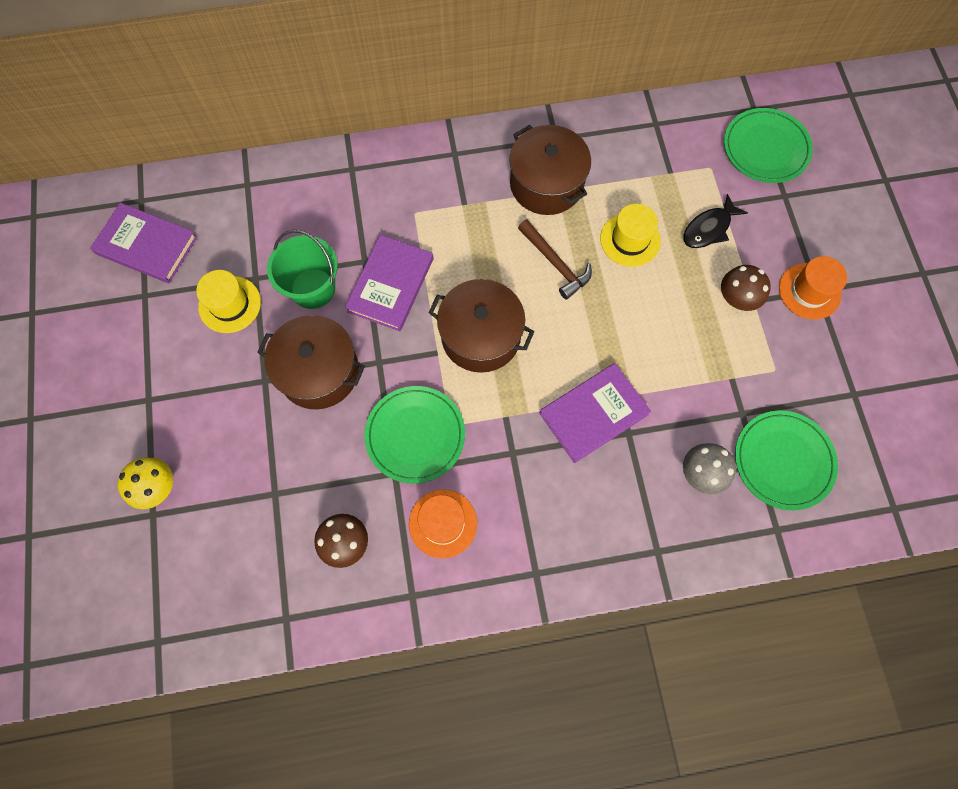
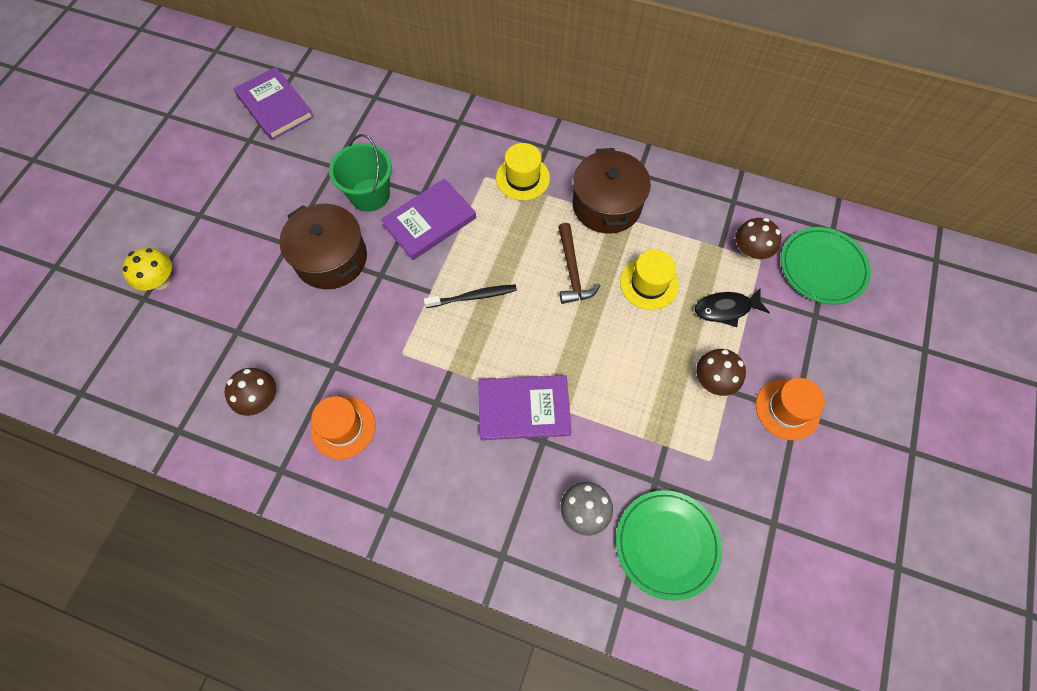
camera: 30 degrees right, 5 degrees down
(229, 304) = (302, 176): yellow hat -> yellow hat (522, 178)
(415, 435) = (369, 346): green plate -> none
(481, 336) = (473, 297): brown pot -> black toothbrush
(697, 164) = (750, 251): none -> brown mushroom

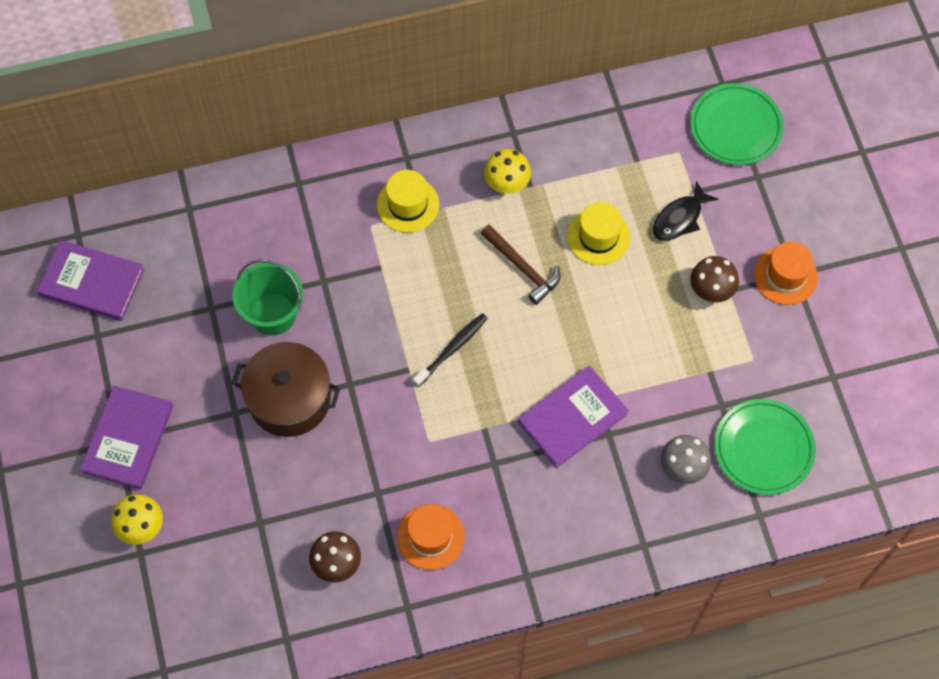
camera: 35 degrees left, 0 degrees up
(429, 221) = (353, 304): purple book -> purple book (128, 439)
(606, 205) = (506, 183): brown pot -> yellow mushroom
(750, 251) = (665, 150): brown mushroom -> none

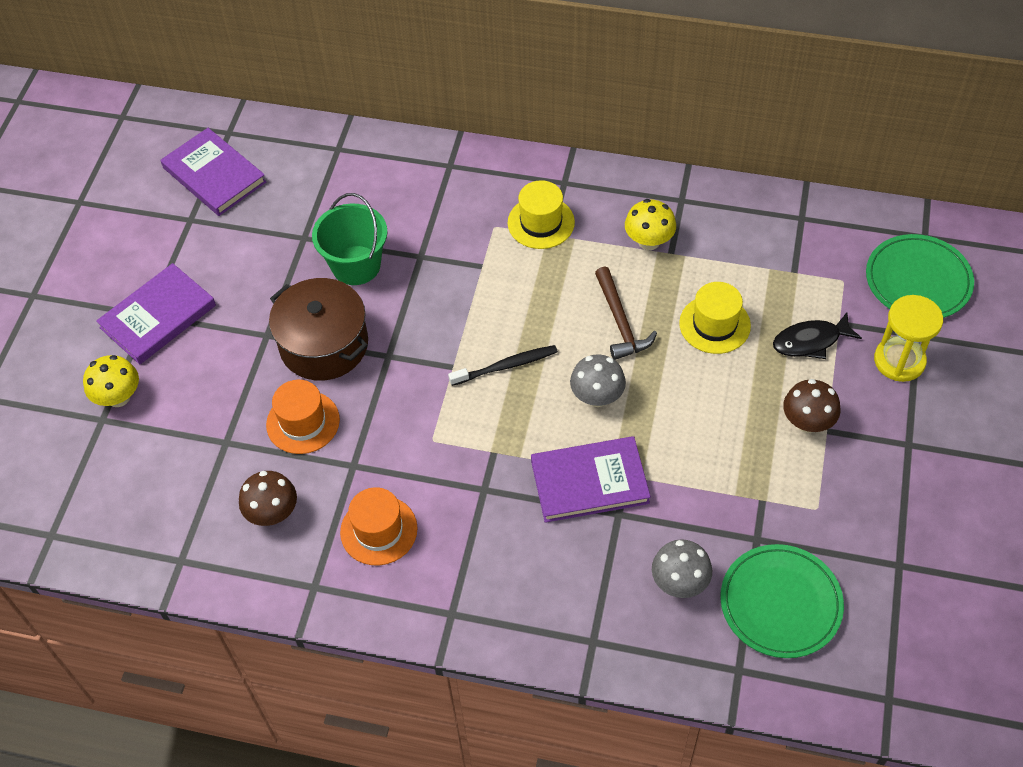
camera: 30 degrees right, 10 degrees down
(539, 343) = (597, 397): none -> grey mushroom
(754, 205) = (899, 361): none -> yellow hourglass
(785, 276) = (898, 442): orange hat -> orange hat (303, 422)

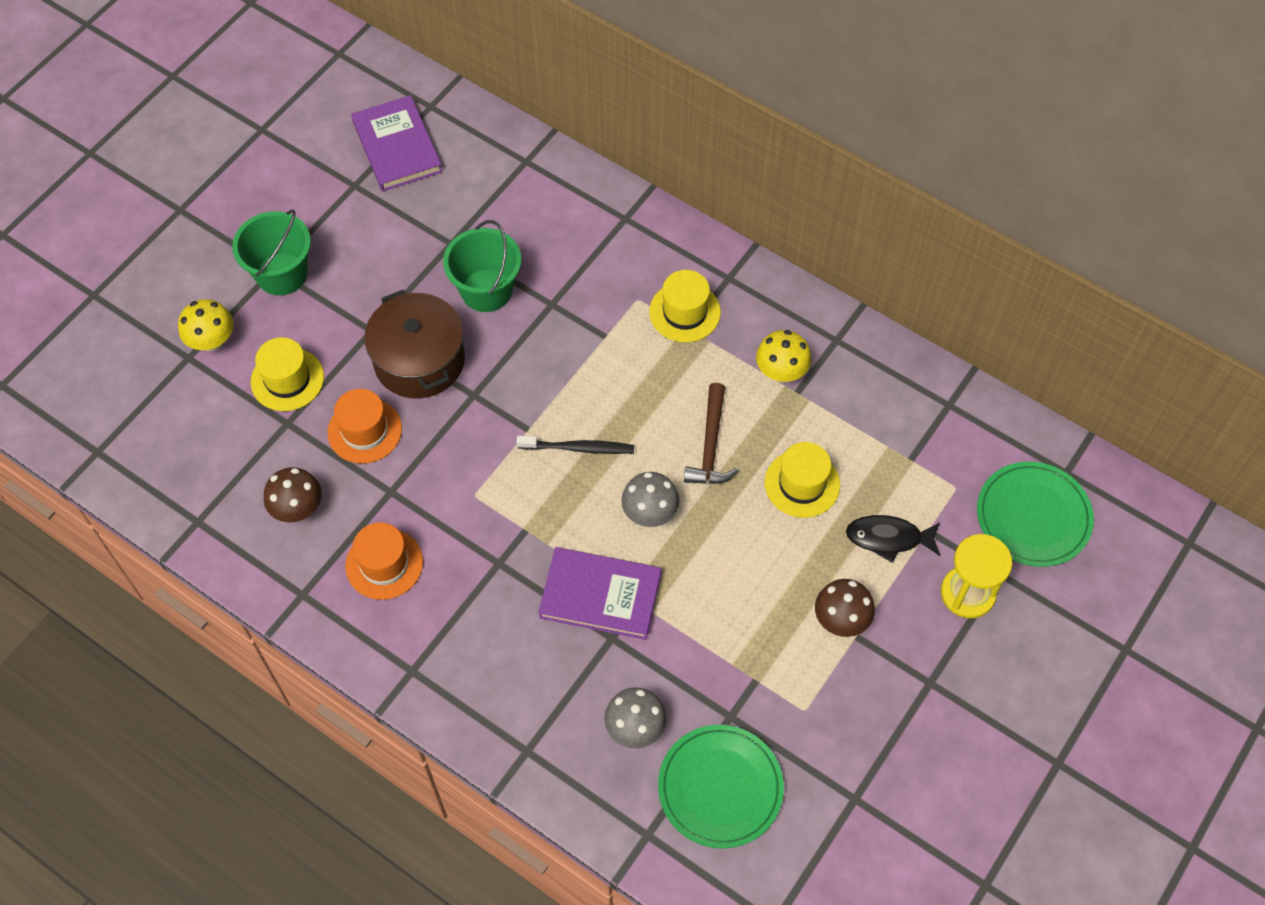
camera: 20 degrees right, 5 degrees up
(158, 317) = (282, 274): purple book -> green bucket
(207, 404) = (287, 379): none -> yellow hat

